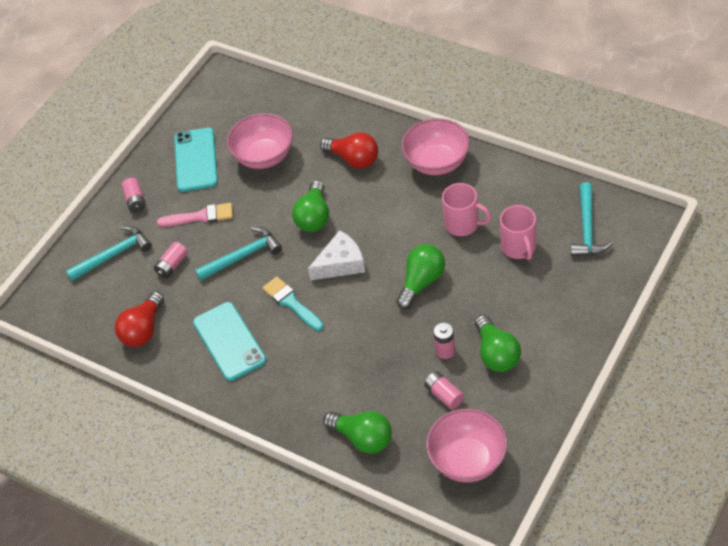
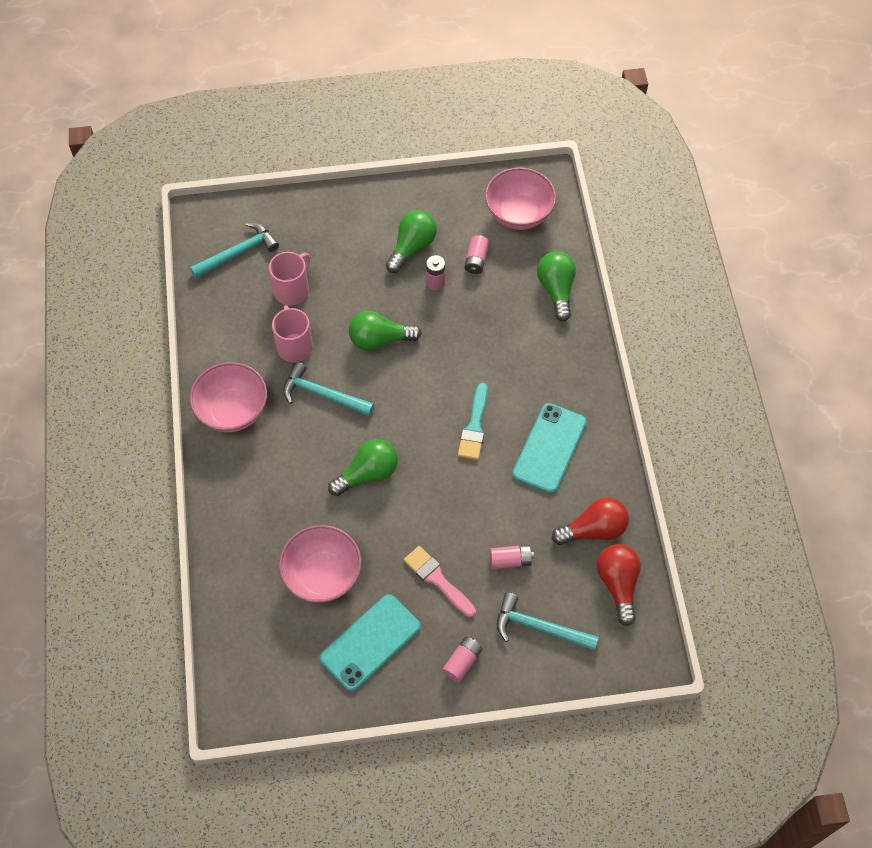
camera: 135 degrees left, 10 degrees up
(243, 256) = (455, 504): turquoise hammer -> turquoise hammer (322, 394)
(341, 264) = (405, 415): white cheese -> none
(353, 159) = (273, 487): red light bulb -> red light bulb (618, 584)

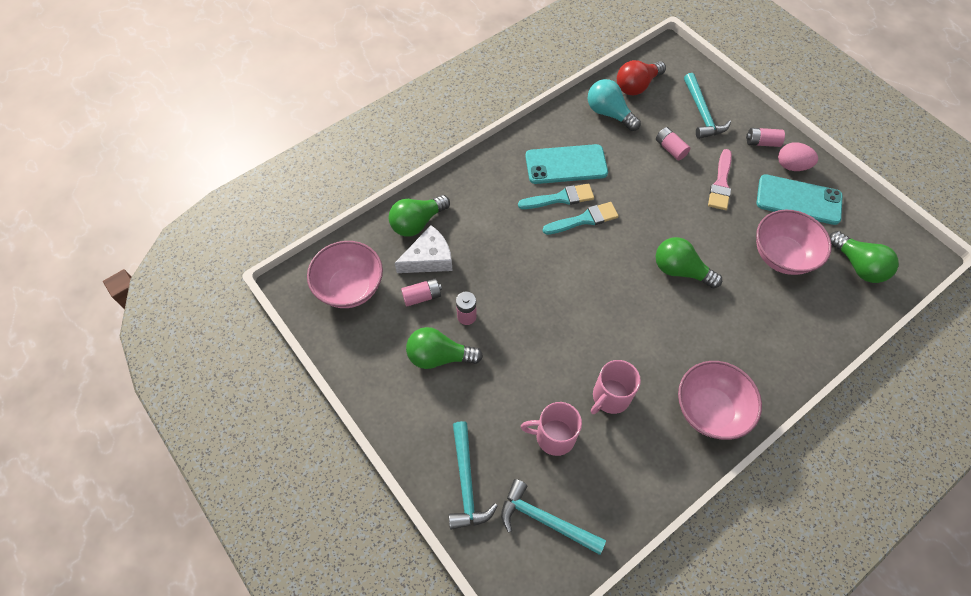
camera: 120 degrees left, 0 degrees up
(322, 394) = (639, 344): turquoise hammer -> turquoise hammer (466, 482)
(380, 340) = (554, 329): green light bulb -> green light bulb (858, 265)
(414, 669) = (791, 166): none -> pink egg
(511, 281) = (429, 259): none -> white cheese
(512, 420) = (560, 198): none -> turquoise brush
(593, 530) = (609, 113): red light bulb -> turquoise light bulb

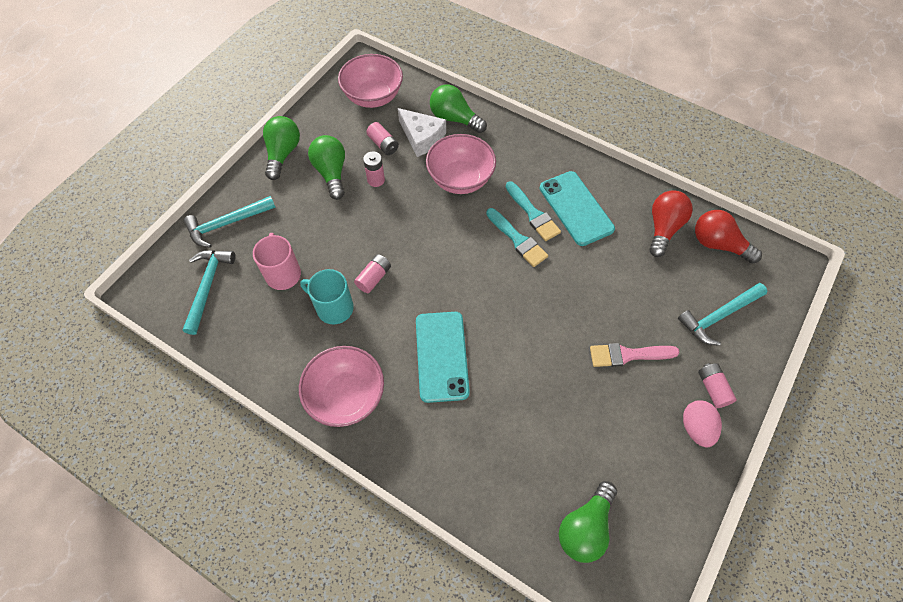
camera: 70 degrees right, 0 degrees up
(609, 113) = (663, 228): turquoise light bulb -> red light bulb
(610, 397) = (333, 308): pink mug -> turquoise mug
(670, 149) = (648, 295): pink battery -> pink battery (374, 278)
(680, 270) = (495, 338): green light bulb -> green light bulb (283, 154)
(782, 256) = (559, 436): pink bowl -> pink bowl (460, 179)
(798, 200) = (648, 443): turquoise phone -> turquoise phone (441, 356)

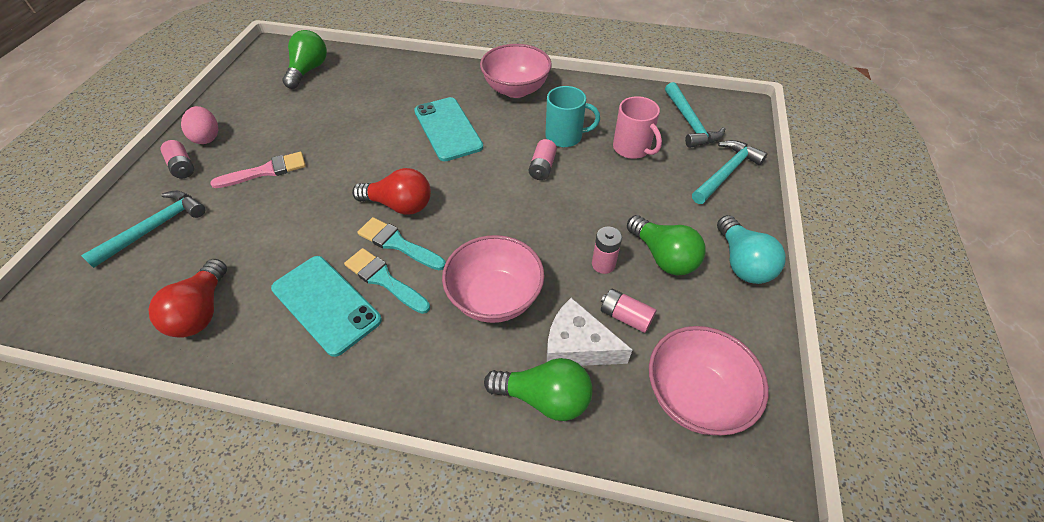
camera: 160 degrees right, 10 degrees down
(283, 154) = (742, 262): green light bulb -> turquoise light bulb
(718, 244) = (126, 311): red light bulb -> red light bulb (399, 205)

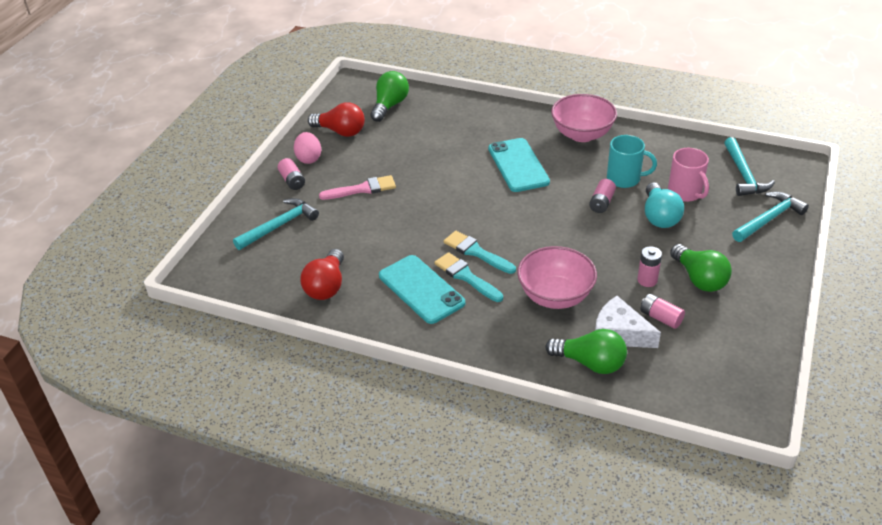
camera: 10 degrees right, 10 degrees down
(399, 205) = (476, 223): red light bulb -> red light bulb (340, 131)
(695, 396) = (708, 373): pink bowl -> none
(742, 262) = (767, 288): turquoise light bulb -> turquoise light bulb (659, 216)

